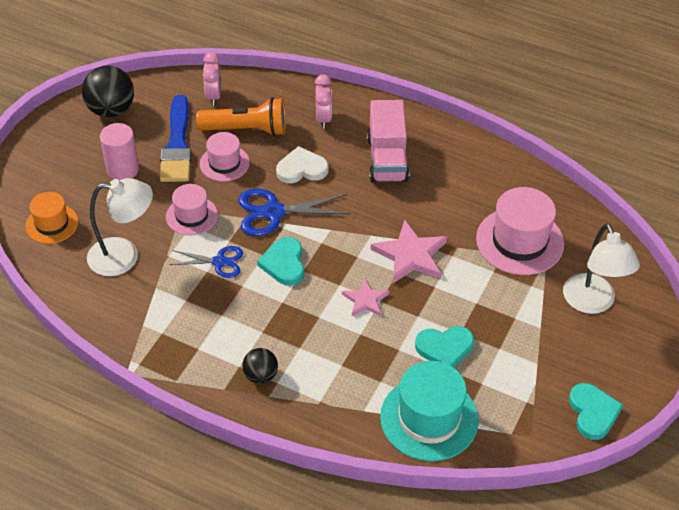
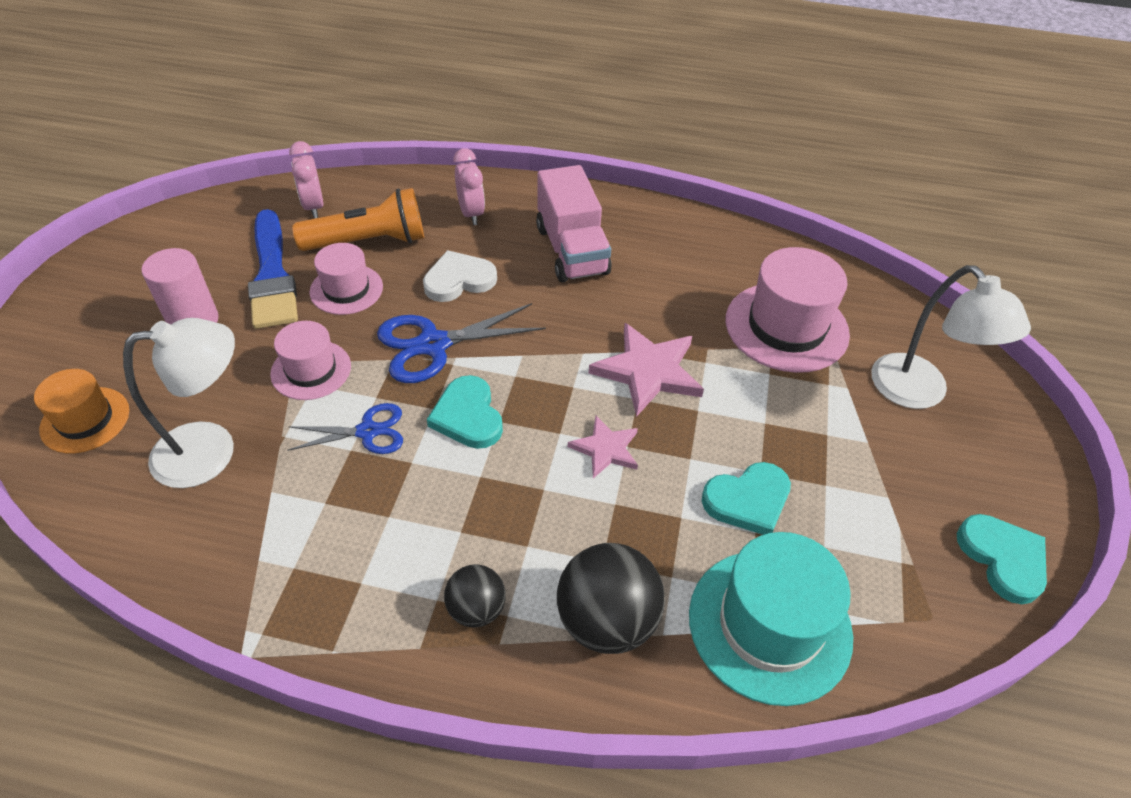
camera: 15 degrees left, 0 degrees up
(111, 110) = (167, 244): black ball -> black ball (606, 620)

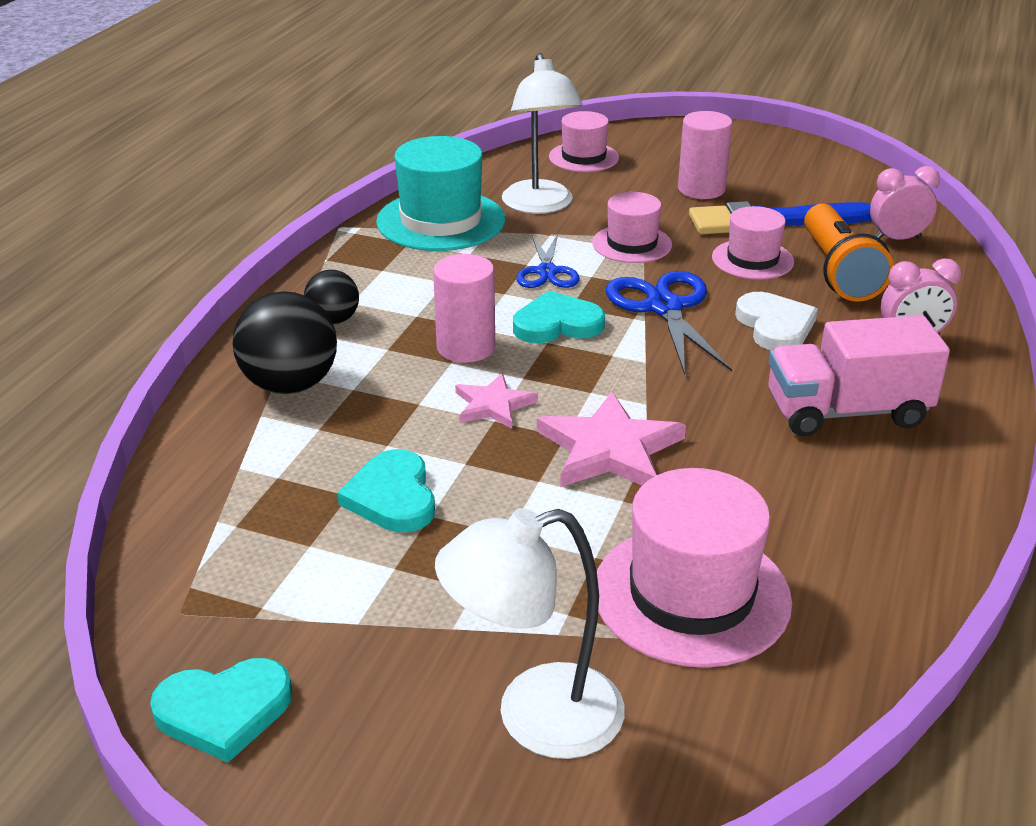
camera: 100 degrees right, 15 degrees down
(85, 420) = (583, 157): orange hat -> pink hat
(516, 481) = (466, 347): none -> pink cylinder
(769, 625) = (236, 483): turquoise hat -> turquoise hat (441, 221)

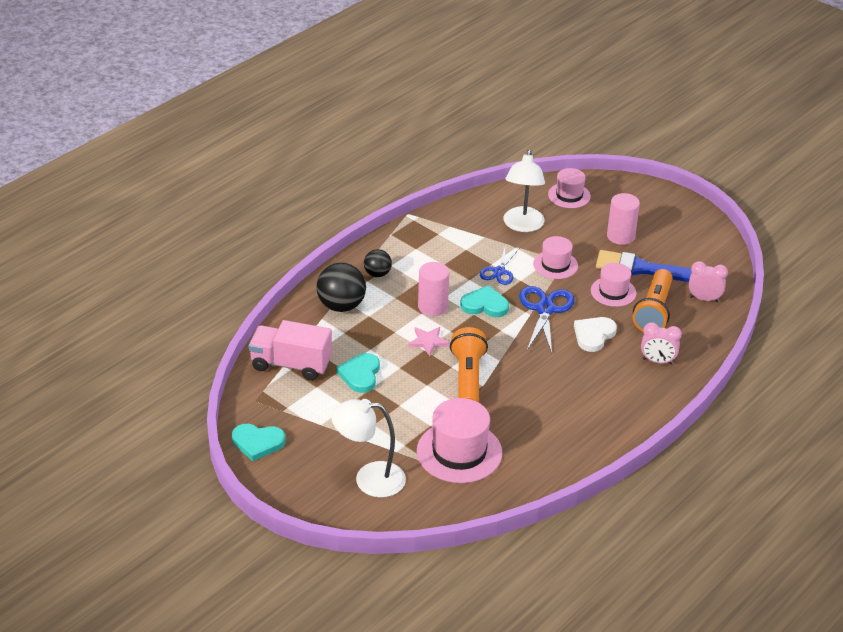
camera: 20 degrees right, 5 degrees up
(441, 221) = (463, 223): turquoise hat -> none
(610, 449) = (467, 379): pink star -> orange flashlight
(775, 326) = (593, 335): white heart -> white heart turned 150 degrees counterclockwise
(846, 412) = (591, 391): pink truck -> pink truck (291, 364)

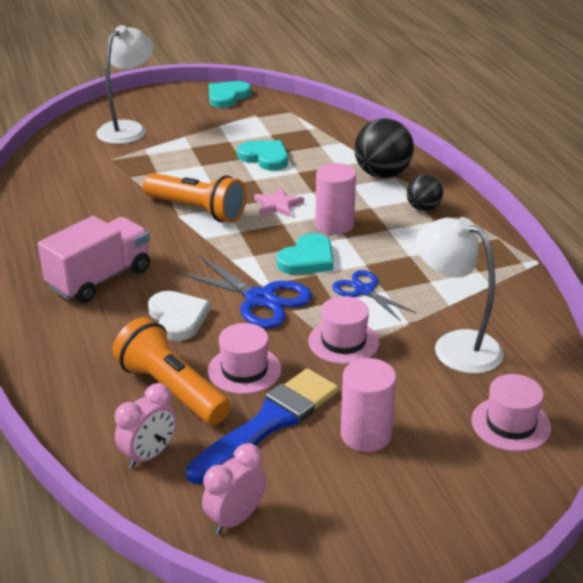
camera: 120 degrees right, 5 degrees down
(291, 364) = (313, 130): pink truck -> pink truck (100, 279)
(459, 452) = (105, 176): pink hat -> none
(657, 361) = (80, 349): pink clock -> pink clock (235, 519)

